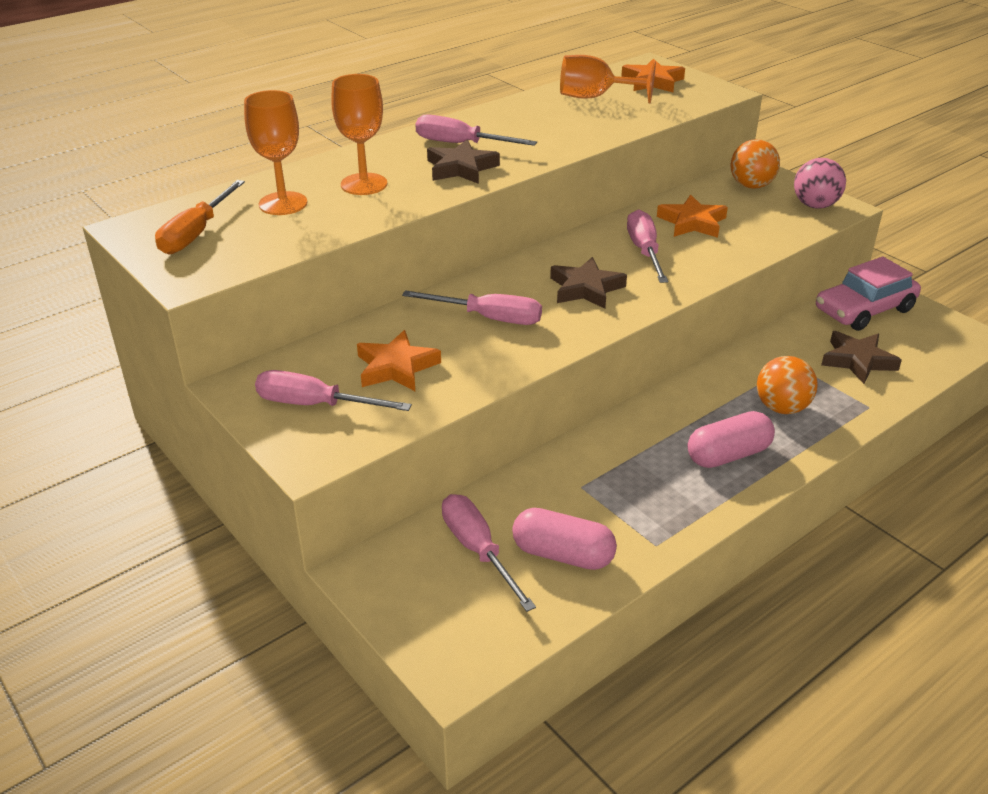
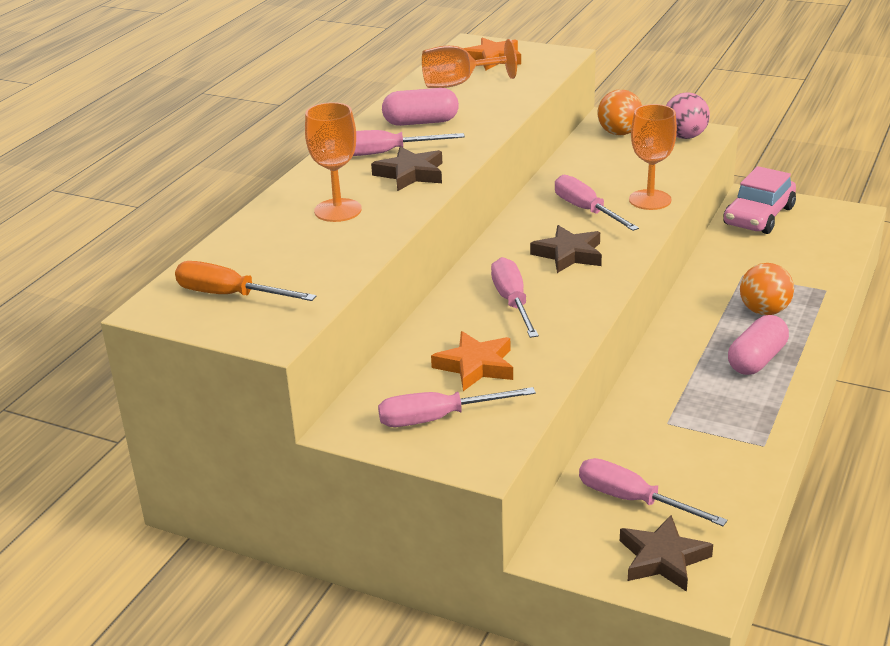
camera: 25 degrees left, 5 degrees down
(196, 233) = (230, 295): orange screwdriver -> orange screwdriver turned 120 degrees clockwise
(283, 203) = (281, 247): orange goblet -> orange goblet (650, 200)
(489, 318) = (512, 302): pink screwdriver -> pink screwdriver turned 90 degrees counterclockwise
(563, 554) = (701, 478): pink capsule -> pink capsule (421, 122)
(692, 222) = (601, 176): orange star -> none
(857, 361) = (788, 257): brown star -> brown star (663, 559)

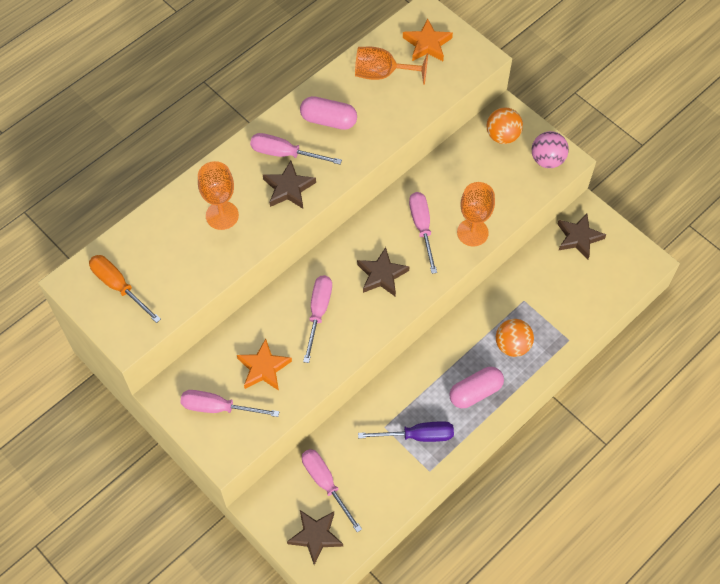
camera: 20 degrees right, 30 degrees up
(718, 418) = (417, 436): none -> purple screwdriver
(759, 216) = (578, 237): pink car -> brown star

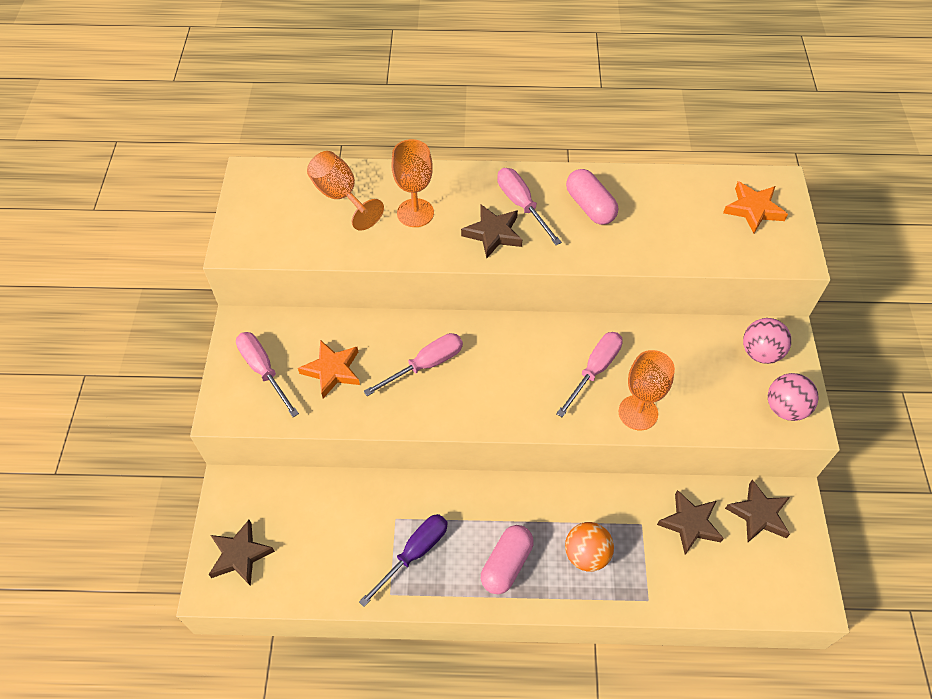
camera: 45 degrees right, 5 degrees down
(119, 286) = (277, 204): orange screwdriver -> none
(325, 484) = (296, 519): pink screwdriver -> none
(382, 74) = (682, 204): orange goblet -> orange goblet (341, 196)
(382, 275) = (514, 380): brown star -> brown star (690, 524)
(417, 436) = (414, 553): purple screwdriver -> purple screwdriver turned 90 degrees counterclockwise
(475, 392) = (506, 564): pink capsule -> pink capsule turned 75 degrees counterclockwise
(502, 136) = (760, 353): orange ball -> pink ball

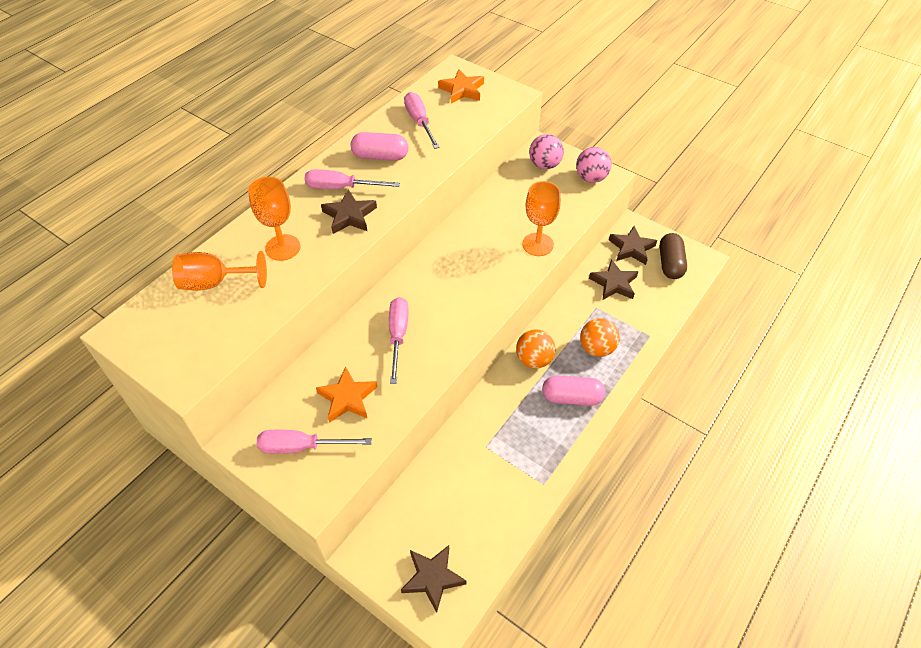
camera: 55 degrees left, 5 degrees down
(414, 553) = (523, 450): purple screwdriver -> none
(506, 564) = (571, 397): pink capsule -> pink capsule turned 60 degrees counterclockwise
(525, 502) = (534, 360): none -> orange ball
(594, 370) = (487, 247): pink screwdriver -> pink screwdriver (419, 122)
(773, 568) = (670, 264): none -> brown capsule

